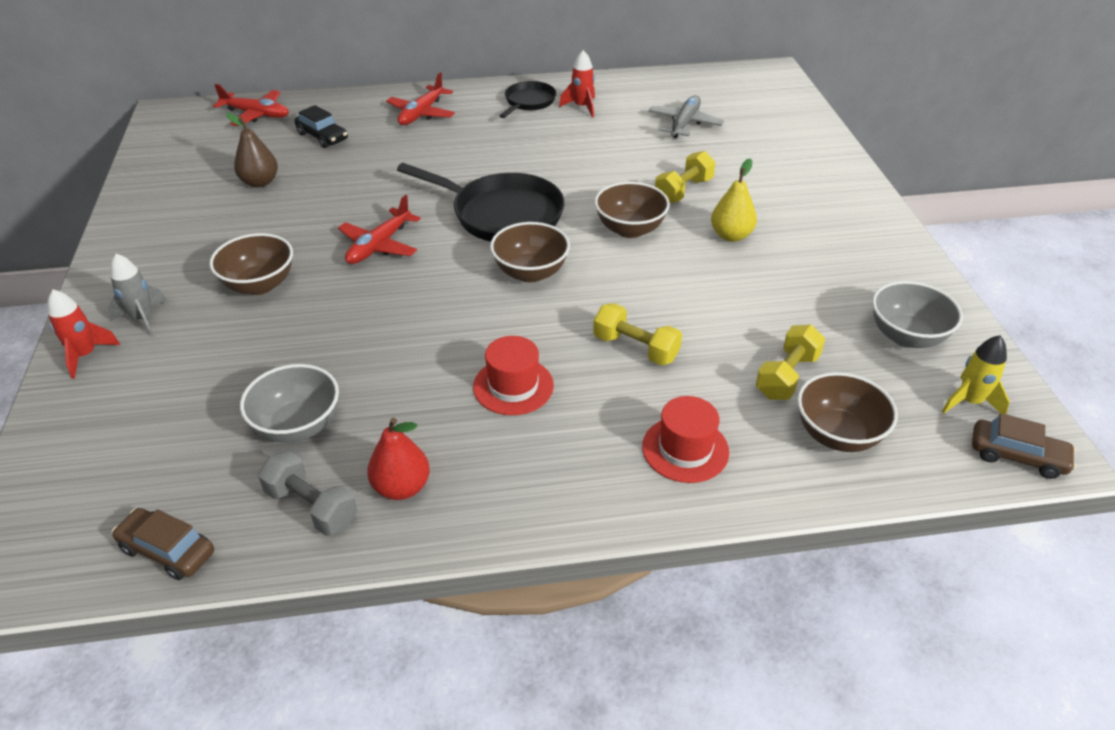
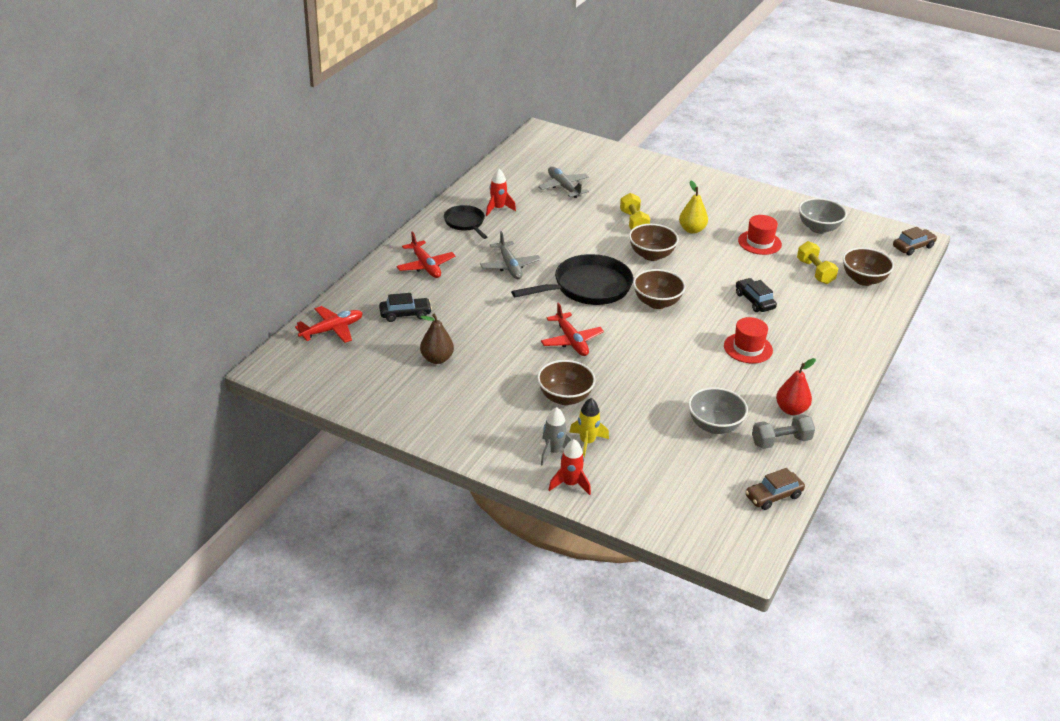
camera: 55 degrees left, 5 degrees down
(481, 154) = (509, 266): none -> grey plane
(635, 348) = (754, 301): yellow dumbbell -> black car
(685, 449) = (837, 321): red hat -> red hat (759, 242)
(969, 401) = (873, 238): yellow rocket -> yellow rocket (587, 442)

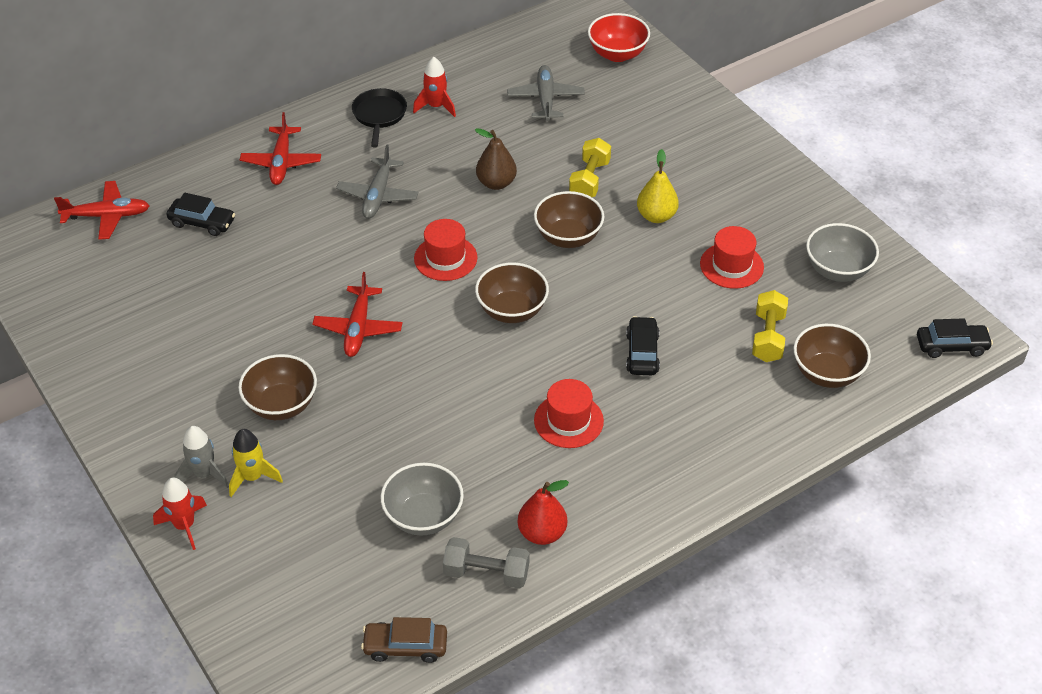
camera: 30 degrees right, 10 degrees up
(437, 359) = (184, 297): brown pear -> brown pear (496, 183)
(584, 153) = (617, 54): none -> red bowl
(588, 287) = (445, 258): black pan -> red hat
(913, 247) = (951, 346): brown car -> black car

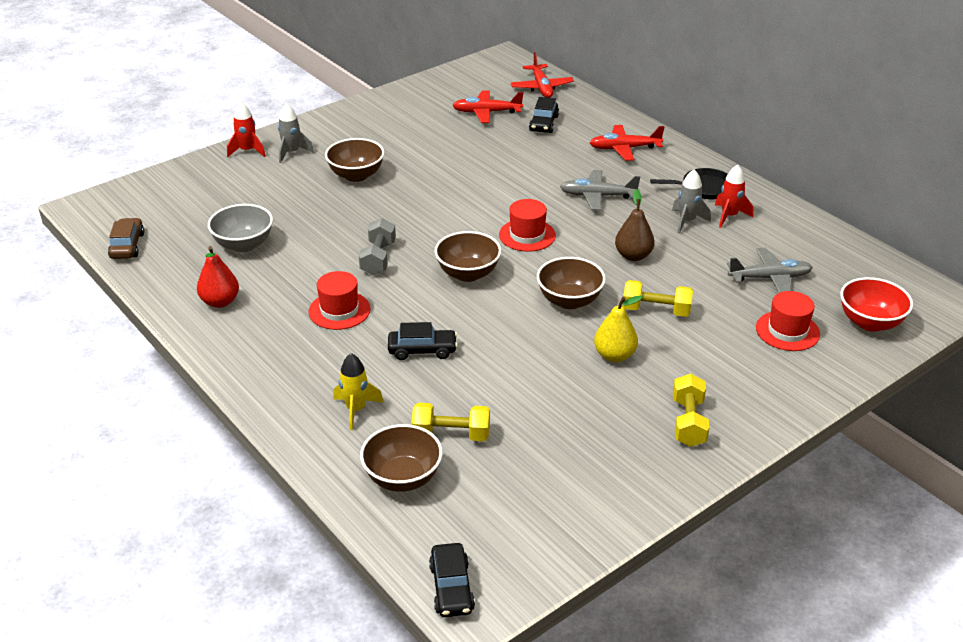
camera: 85 degrees right, 10 degrees down
(253, 477) = (288, 171): yellow rocket -> yellow rocket (356, 410)
(358, 328) = (438, 200): red plane -> red plane (486, 112)
(440, 137) = (687, 221): none -> grey rocket
(486, 573) = (185, 277): grey dumbbell -> grey dumbbell (378, 258)
(731, 265) = (552, 409): red hat -> red hat (787, 331)
(748, 182) = (688, 422): none -> yellow dumbbell
(837, 270) = (561, 492): grey bowl -> none

